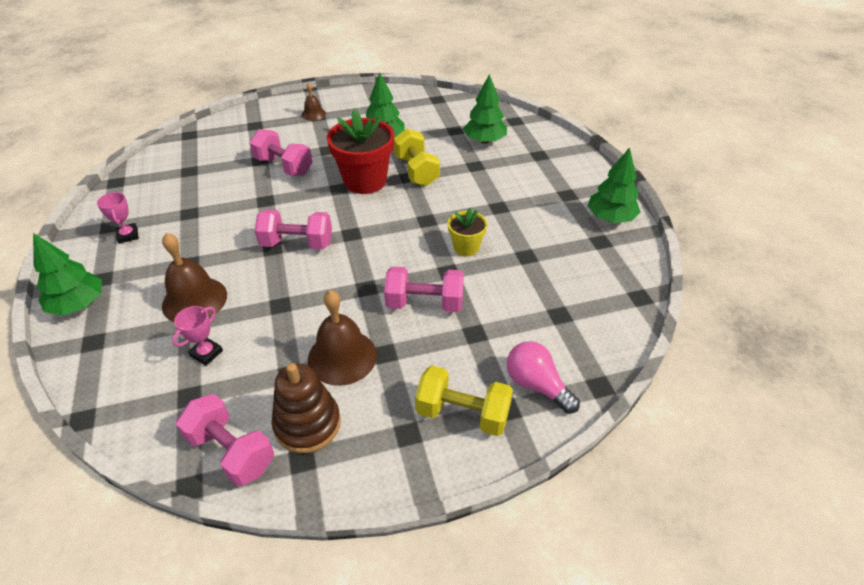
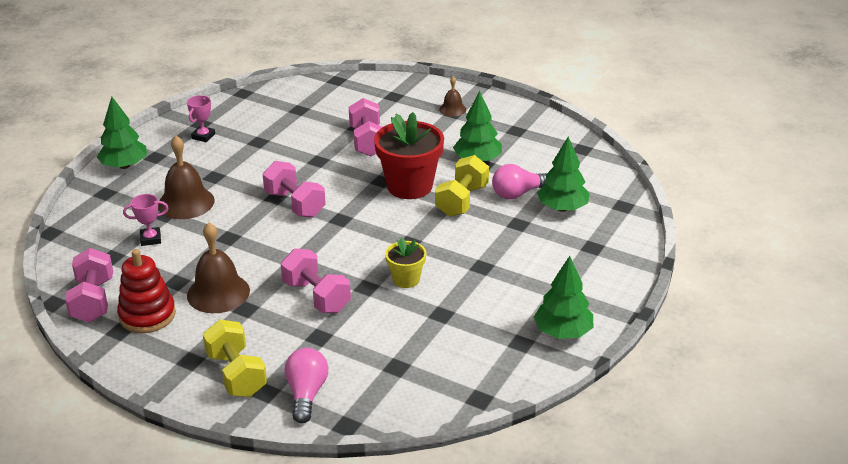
camera: 45 degrees right, 10 degrees down
(307, 424) = (147, 315): brown stacking toy -> red stacking toy
(444, 147) = (517, 194): none -> pink light bulb

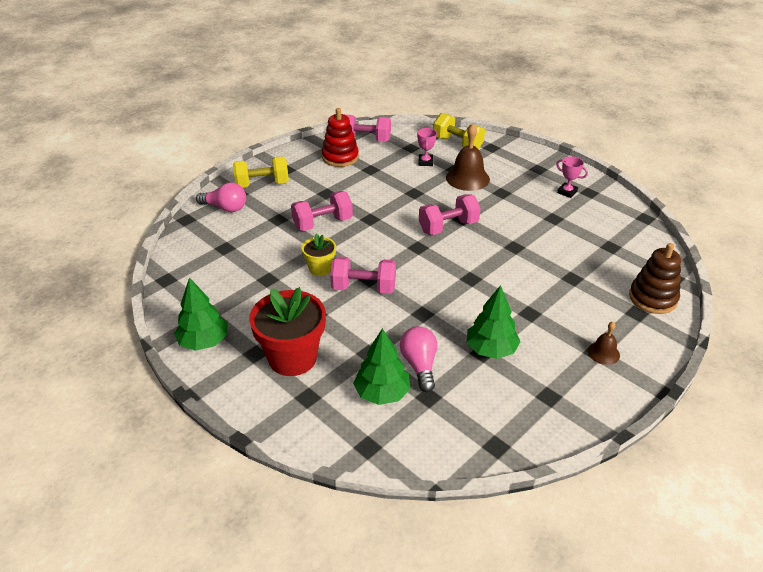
camera: 105 degrees right, 5 degrees up
(124, 166) = (527, 156): green tree -> none
(218, 293) = (349, 184): brown bell -> none
(367, 141) = (542, 280): pink dumbbell -> pink dumbbell (363, 288)
(370, 89) = (653, 298): none -> brown stacking toy
(409, 186) = (456, 294): red flower pot -> red flower pot (292, 358)
(462, 201) = (420, 323): yellow dumbbell -> yellow dumbbell (457, 144)

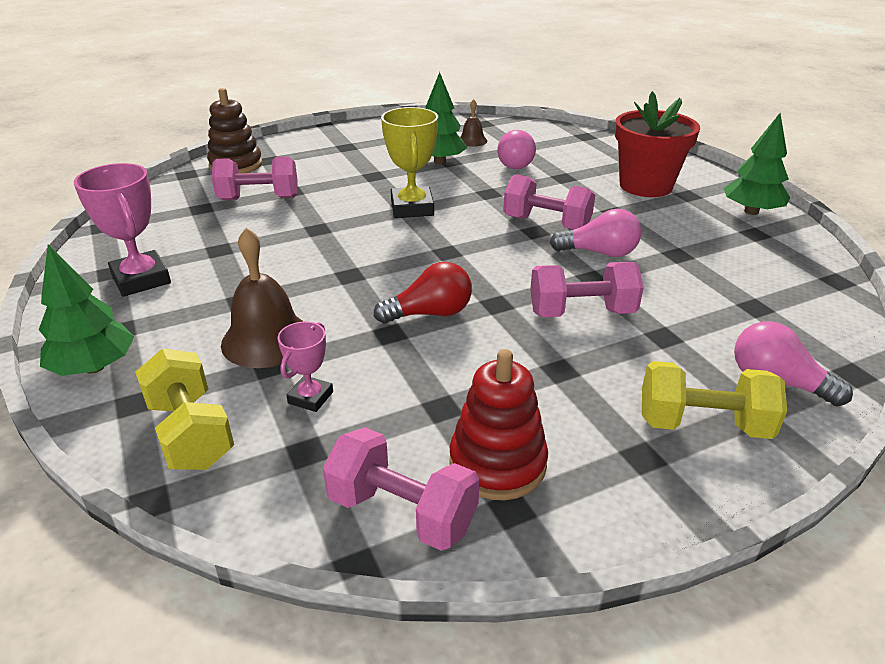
camera: 160 degrees left, 5 degrees down
(320, 268) = (599, 253): yellow flower pot -> pink light bulb
(382, 393) = (561, 155): green tree -> green tree (94, 367)
(401, 206) = (430, 313): none -> red light bulb
(448, 227) = (381, 268): pink dumbbell -> pink dumbbell (259, 198)
(468, 281) = (412, 208): none -> yellow trophy
(567, 192) = (141, 279): pink trophy -> pink trophy, size x1.77
(603, 353) = (340, 145): brown bell -> brown bell (472, 140)

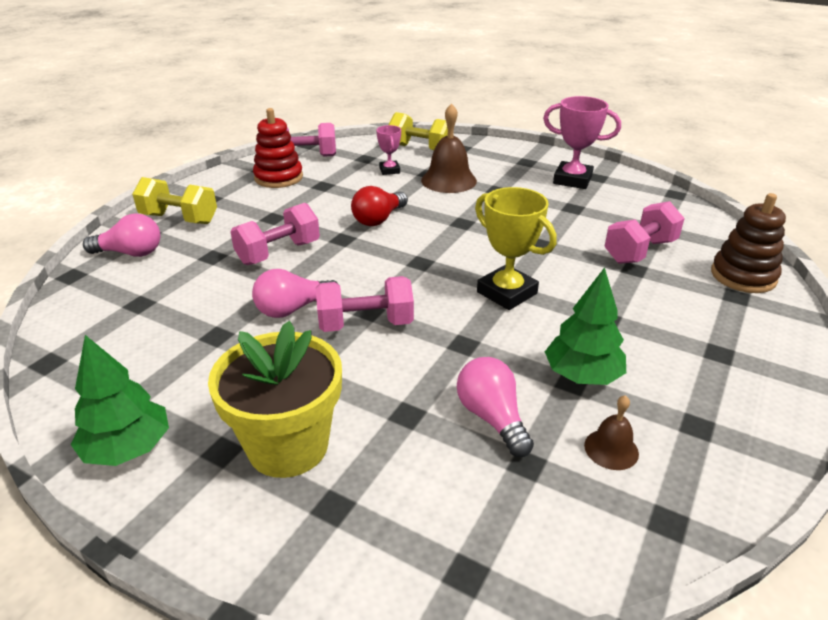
camera: 145 degrees right, 0 degrees up
(94, 367) = (503, 150): green tree -> none
(645, 186) = (288, 446): red flower pot -> yellow flower pot
(702, 424) = (179, 219): yellow dumbbell -> yellow dumbbell turned 45 degrees clockwise

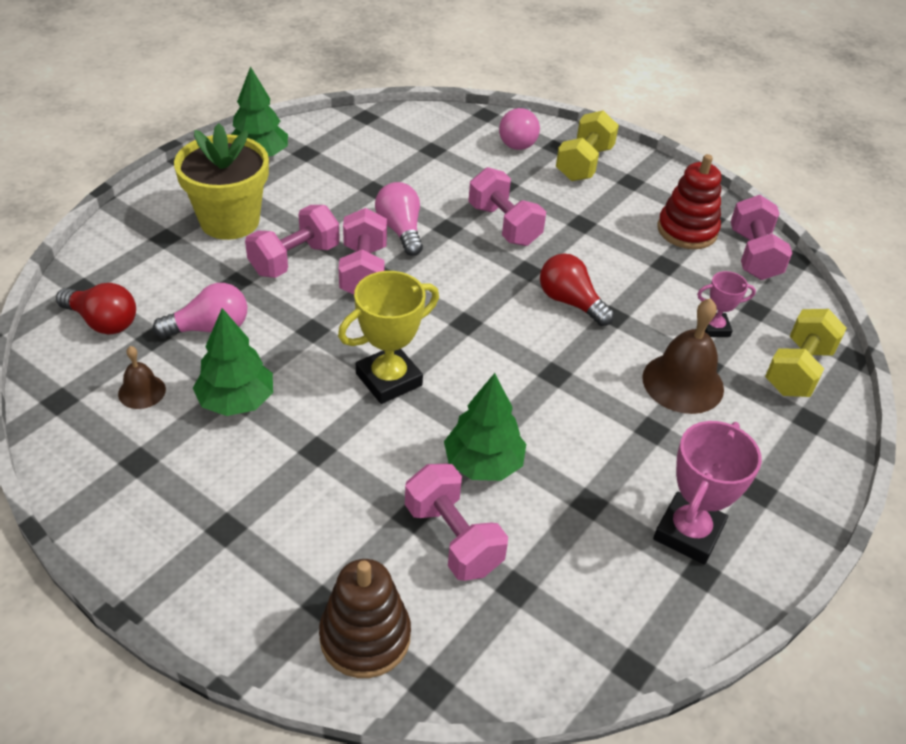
camera: 95 degrees right, 10 degrees up
(356, 374) = (294, 259): none -> pink dumbbell
(522, 523) = (103, 322): none -> red light bulb
(567, 245) = (483, 463): none -> green tree

